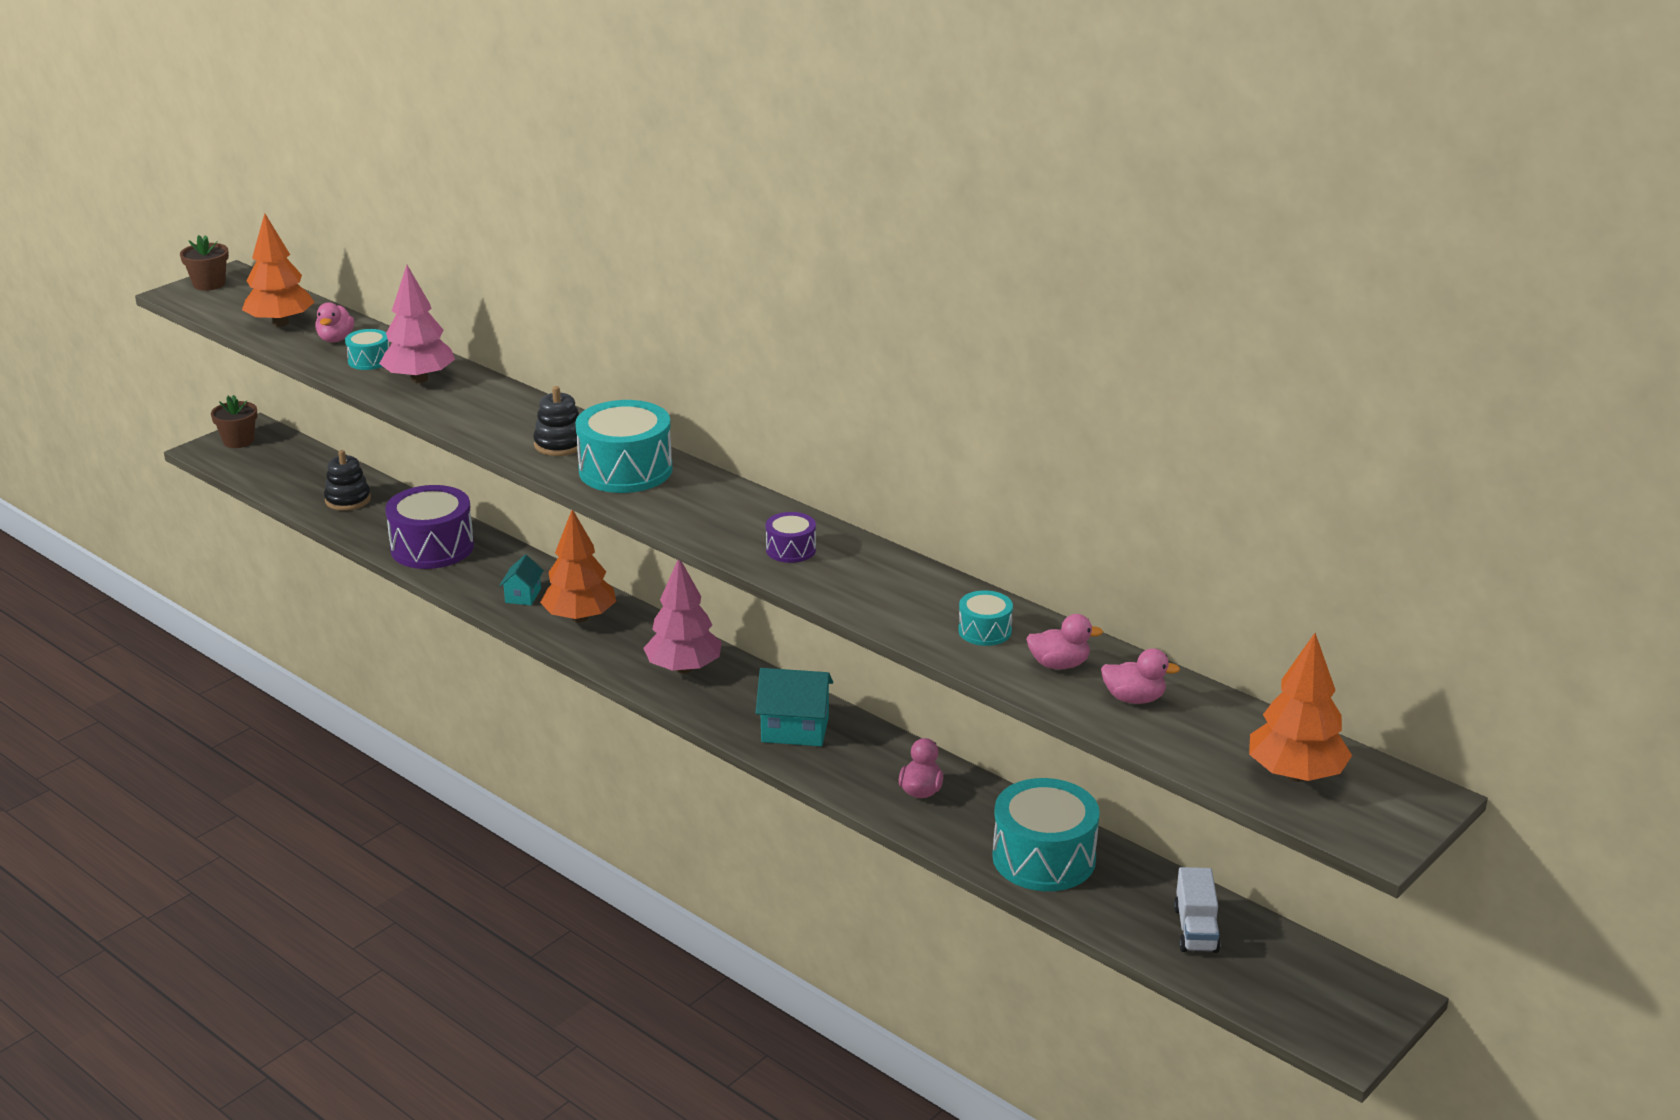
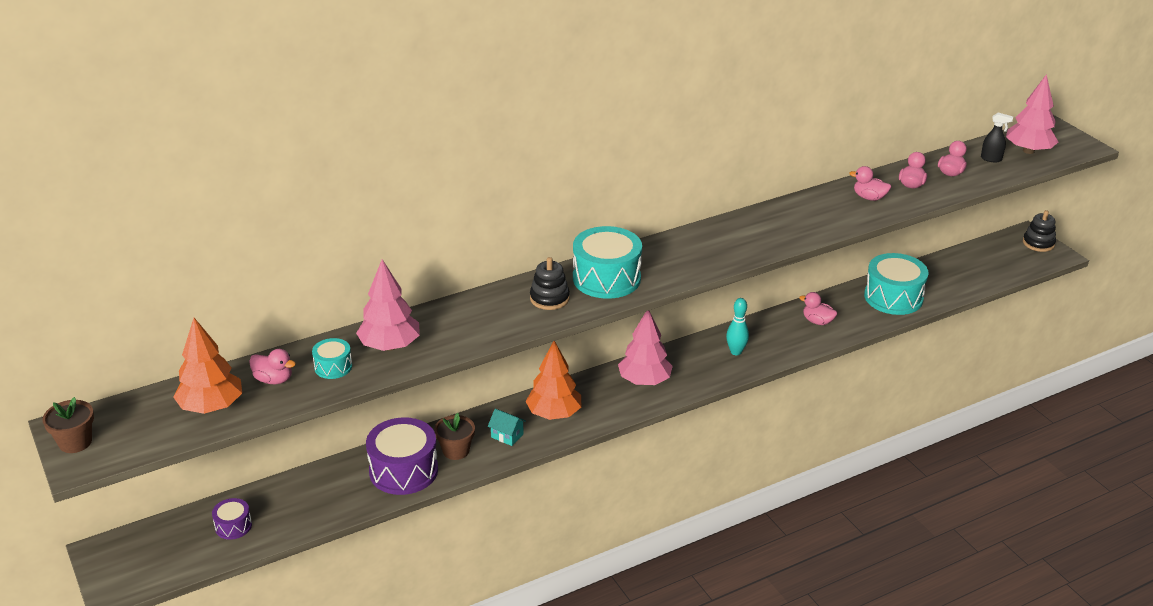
camera: 70 degrees left, 5 degrees up
(238, 441) = (116, 565): brown flower pot -> brown flower pot (456, 450)
(348, 500) = (288, 507): black stacking toy -> black stacking toy (1038, 243)
(791, 550) = (749, 238): purple drum -> purple drum (233, 526)
(795, 729) = (736, 352): turquoise house -> turquoise bowling pin
(985, 631) = (869, 197): turquoise drum -> pink duck
(1195, 929) = (965, 269): white truck -> none
(1224, 736) = (991, 159): none -> black spray bottle
(1296, 775) = (1028, 151): orange tree -> pink tree

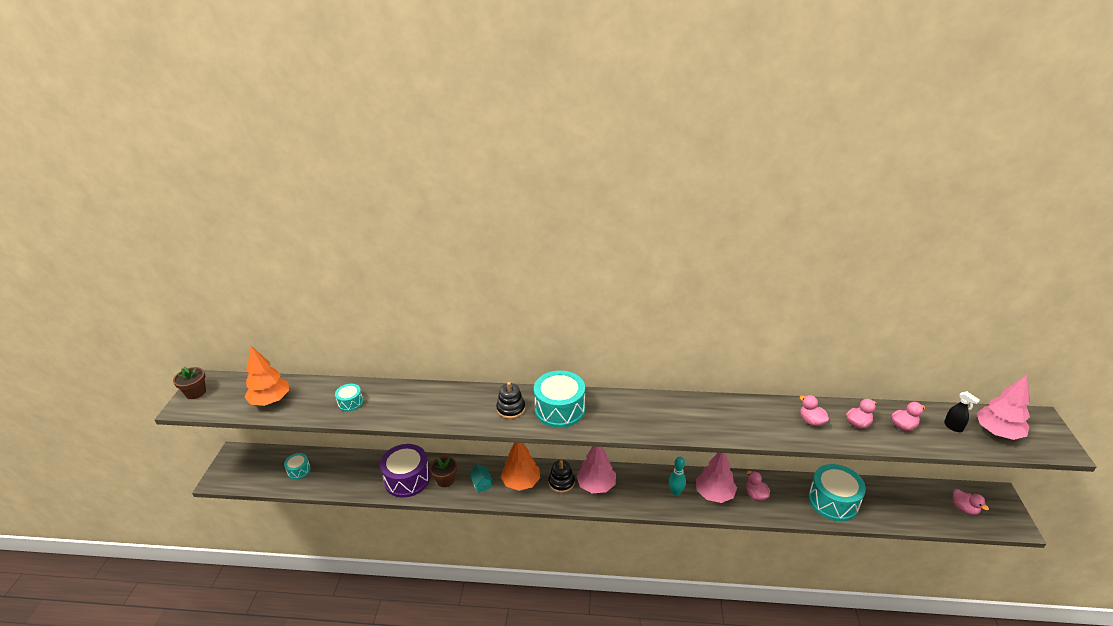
camera: 35 degrees right, 0 degrees up
(233, 526) = (299, 470): purple drum -> turquoise drum
(273, 380) = (315, 397): pink duck -> pink duck (964, 508)
(390, 346) = (392, 402): pink tree -> pink tree (714, 494)
(1038, 243) = (1005, 507): black stacking toy -> black stacking toy (561, 483)

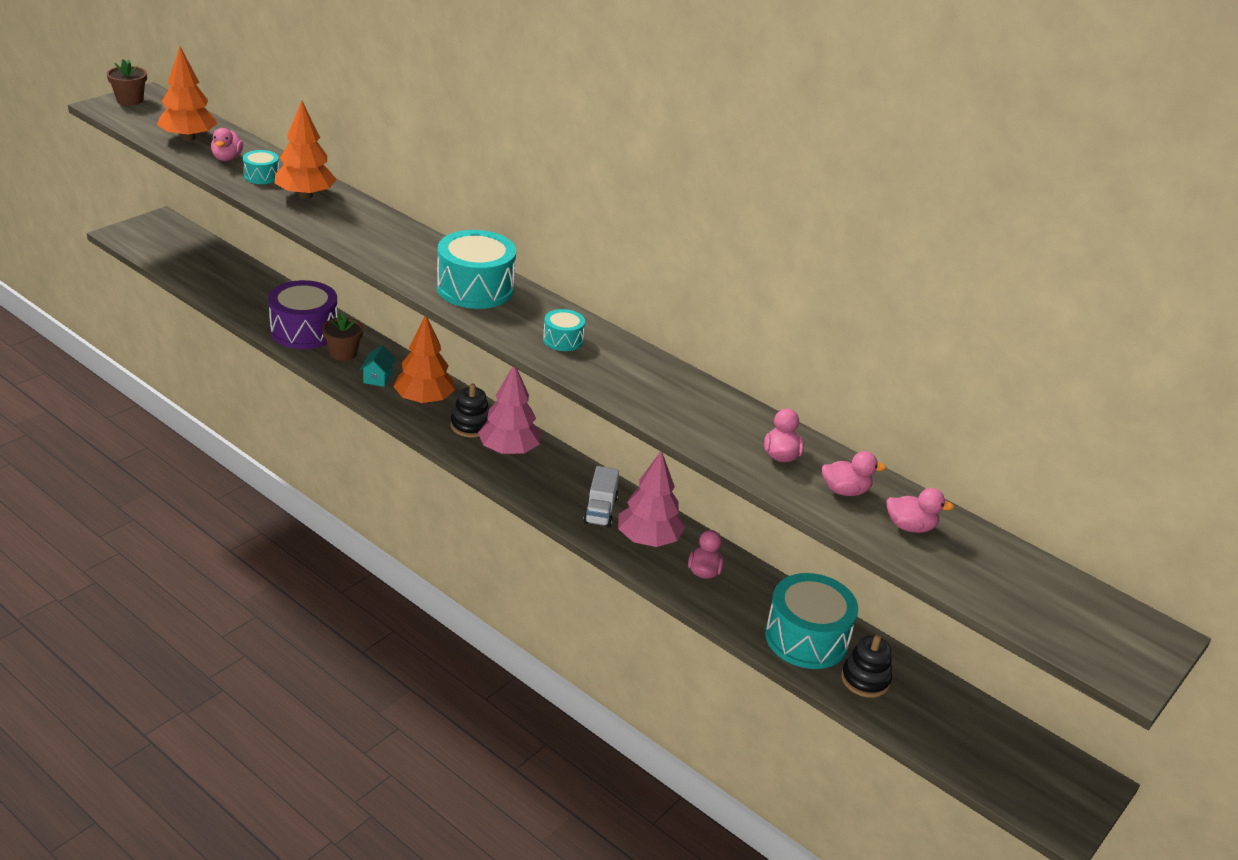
camera: 30 degrees right, 0 degrees up
(299, 470) = (205, 266): turquoise drum -> turquoise drum (563, 340)
(393, 401) = (305, 196): none -> orange tree
(511, 409) = (420, 261): black stacking toy -> black stacking toy (865, 679)
(676, 492) = (600, 510): turquoise bowling pin -> white truck
(953, 427) = (988, 567): black spray bottle -> none
(964, 508) = (1004, 760): pink duck -> pink duck (227, 158)
(997, 432) = (1052, 607): pink tree -> none

